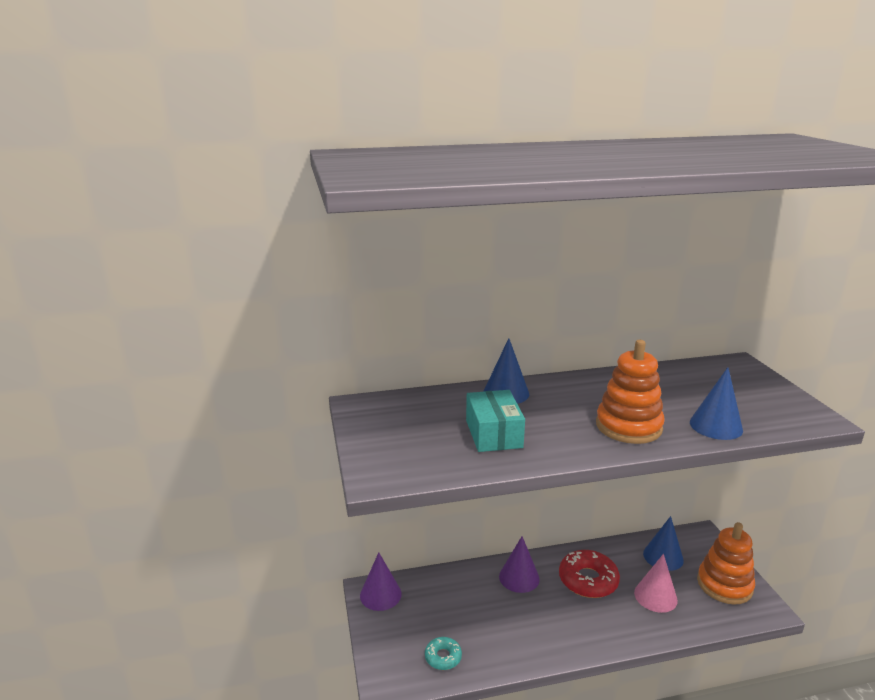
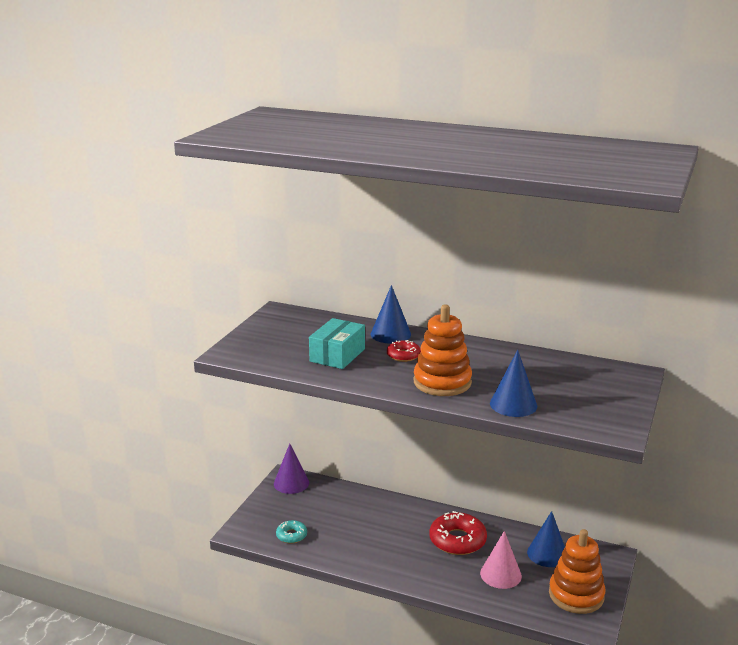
camera: 35 degrees right, 0 degrees up
(519, 577) = (404, 515): purple cone -> none
(552, 411) = (403, 355): none -> red donut

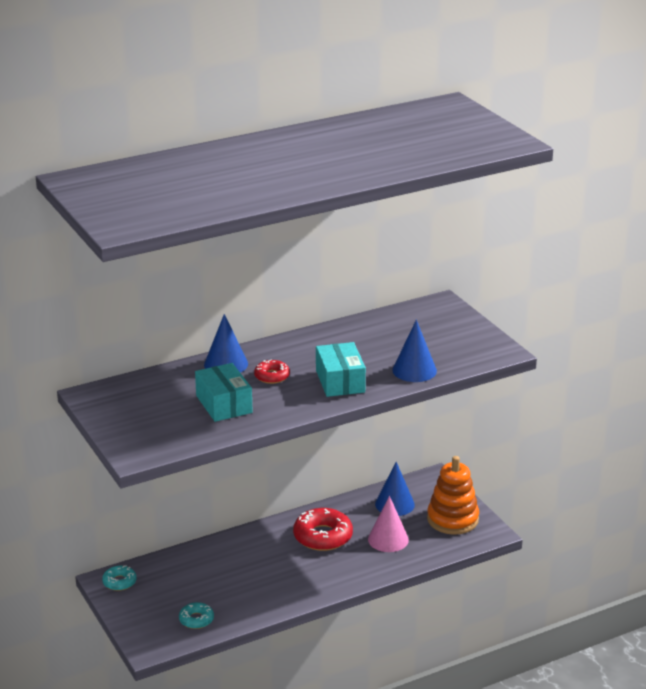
camera: 50 degrees left, 5 degrees up
(291, 483) = (119, 582): purple cone -> turquoise donut
(442, 382) = (340, 381): orange stacking toy -> turquoise box

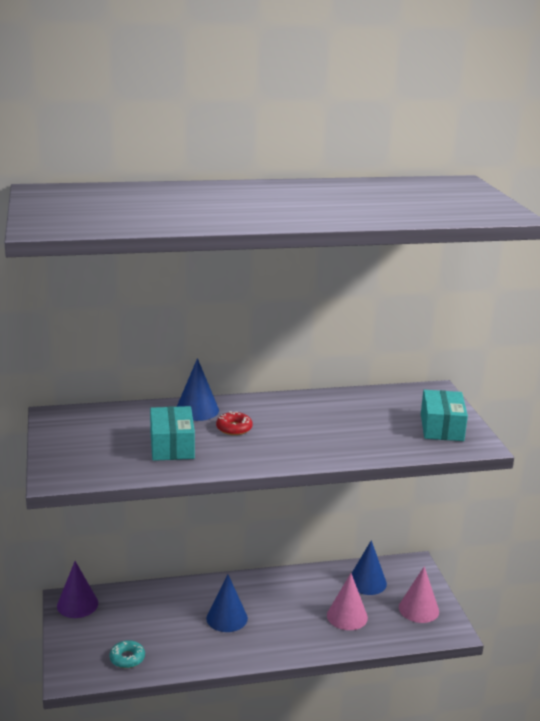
camera: 15 degrees right, 5 degrees down
(119, 582) = (77, 604): turquoise donut -> purple cone
(323, 536) = (285, 600): red donut -> none
(340, 381) = (298, 444): turquoise box -> turquoise box (442, 427)
(414, 370) = (379, 447): blue cone -> blue cone (227, 618)
(452, 519) = (418, 609): orange stacking toy -> pink cone

